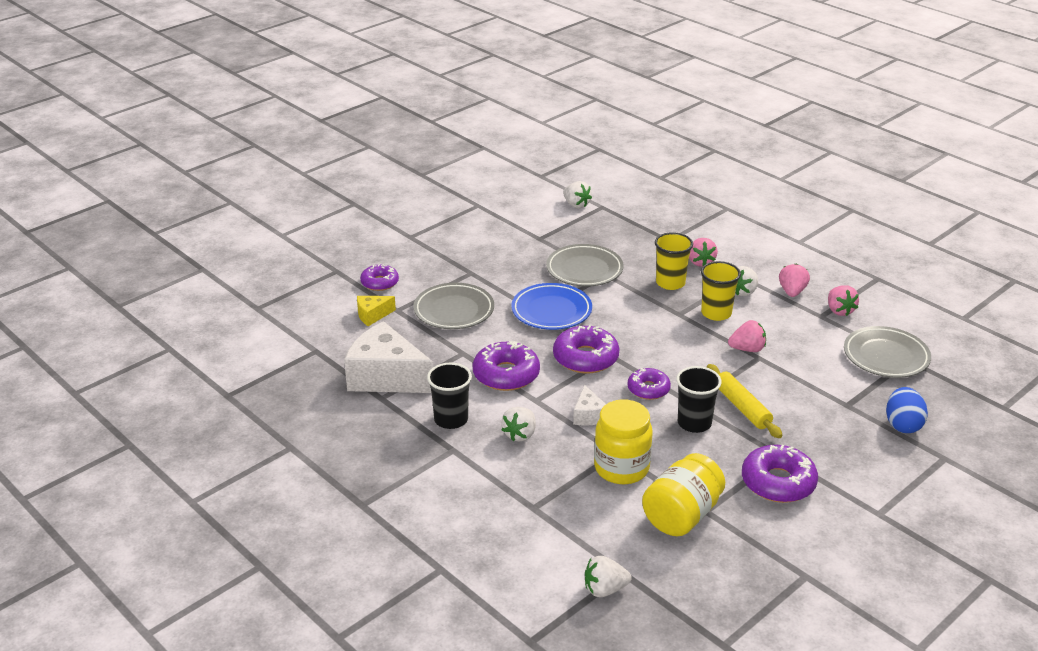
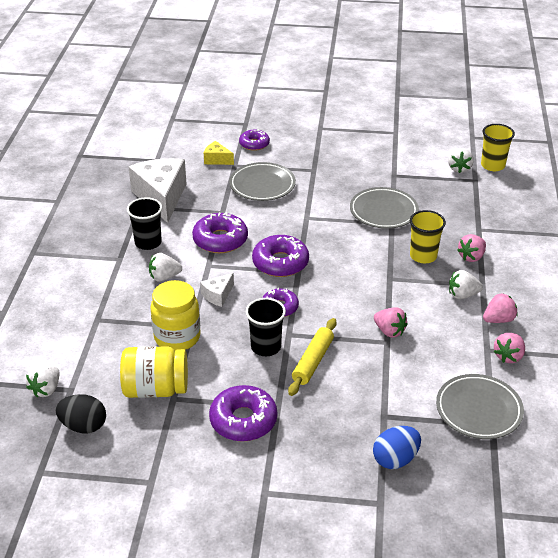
camera: 50 degrees right, 5 degrees up
(551, 311) = (315, 222): blue plate -> none
(605, 589) = (46, 389): white strawberry -> white strawberry turned 105 degrees counterclockwise
(686, 586) = (83, 426): none -> black egg
(716, 313) = (415, 295): yellow cup -> yellow cup (493, 165)

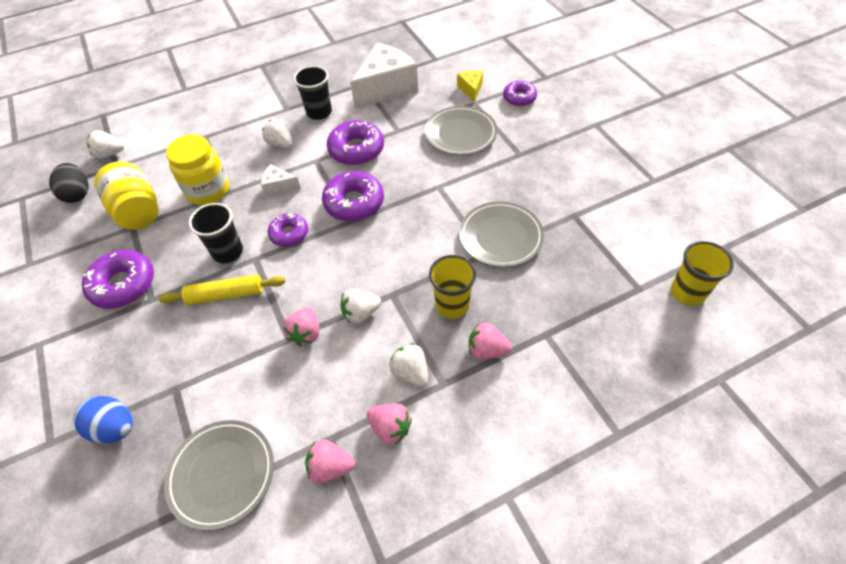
camera: 60 degrees right, 15 degrees up
(459, 169) = (646, 264): white strawberry -> white strawberry (361, 313)

